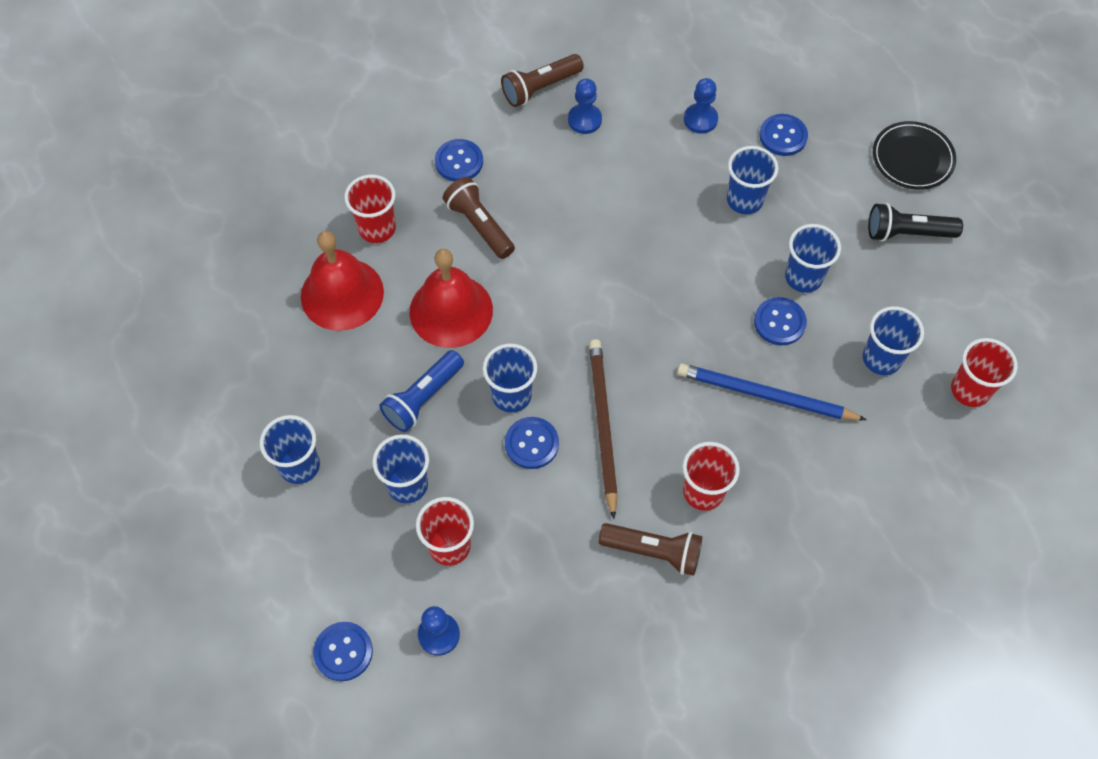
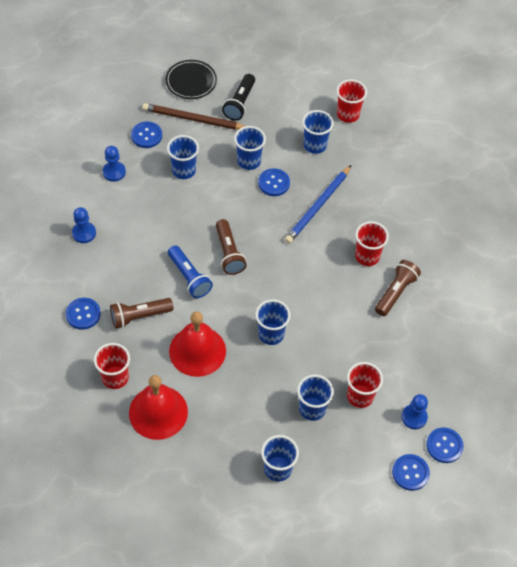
camera: 75 degrees left, 5 degrees down
(423, 398) = (255, 384): blue flashlight -> blue flashlight (189, 277)
(531, 444) = (307, 333): blue button -> blue button (444, 446)
(540, 88) = (45, 250): brown flashlight -> brown flashlight (229, 253)
(602, 426) = (309, 292): brown pencil -> brown pencil (194, 119)

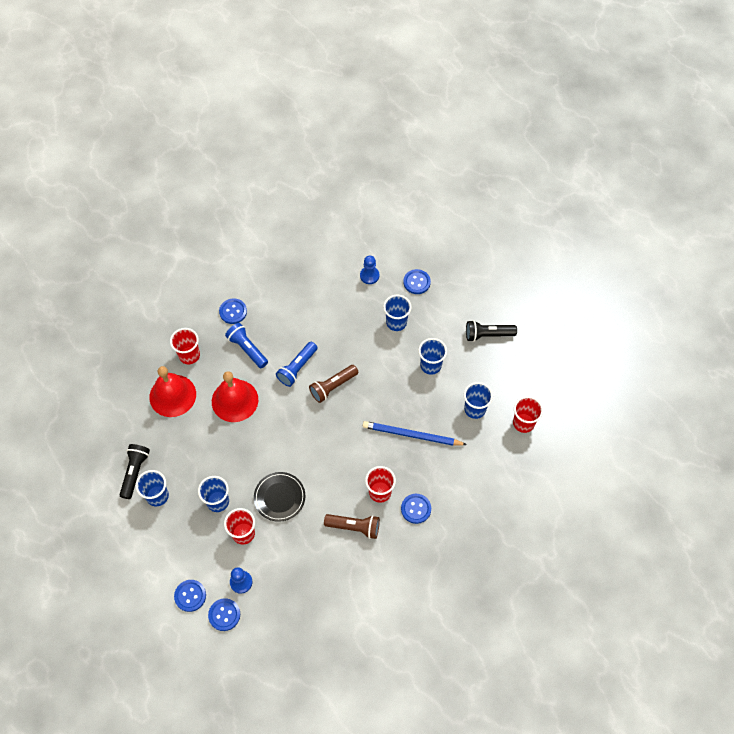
camera: 70 degrees right, 5 degrees up
(84, 233) = (303, 281): blue pawn -> none
(139, 316) = (247, 349): brown flashlight -> blue flashlight
(191, 81) = (490, 290): black plate -> black plate (279, 497)
(194, 119) = (451, 308): brown pencil -> none
(237, 484) = (135, 472): none -> black flashlight
(271, 334) = (272, 446): blue cup -> none
(274, 183) = (418, 392): blue button -> blue button (416, 509)

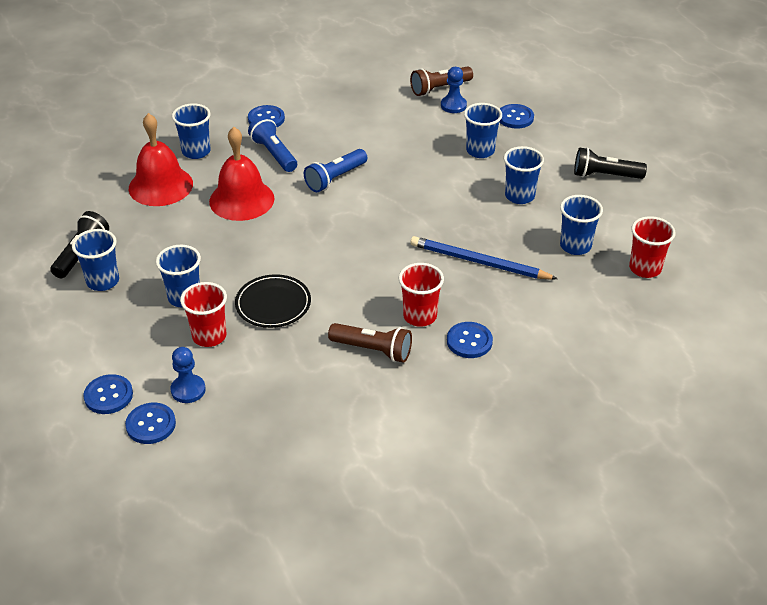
camera: 10 degrees right, 20 degrees down
(189, 355) = (196, 151): red cup -> blue cup
(333, 387) = (379, 201): brown flashlight -> brown flashlight (439, 88)

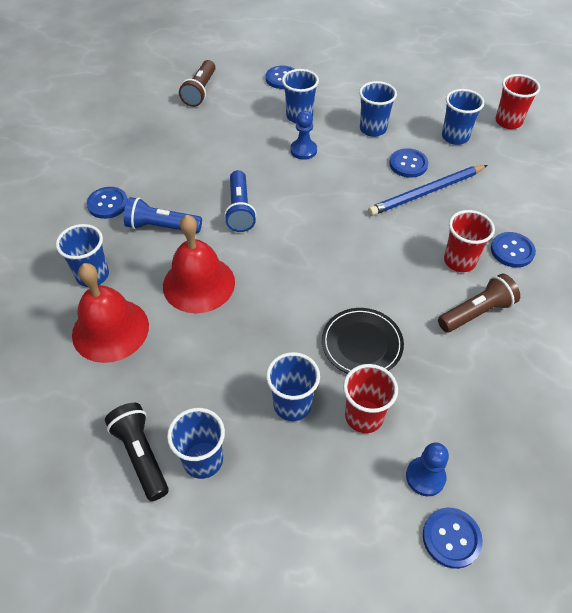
camera: 50 degrees left, 10 degrees up
(108, 395) = (381, 554): blue button -> blue button (408, 164)
(453, 105) = (230, 97): blue pawn -> blue pawn (303, 150)
(605, 175) = (394, 80): black flashlight -> none

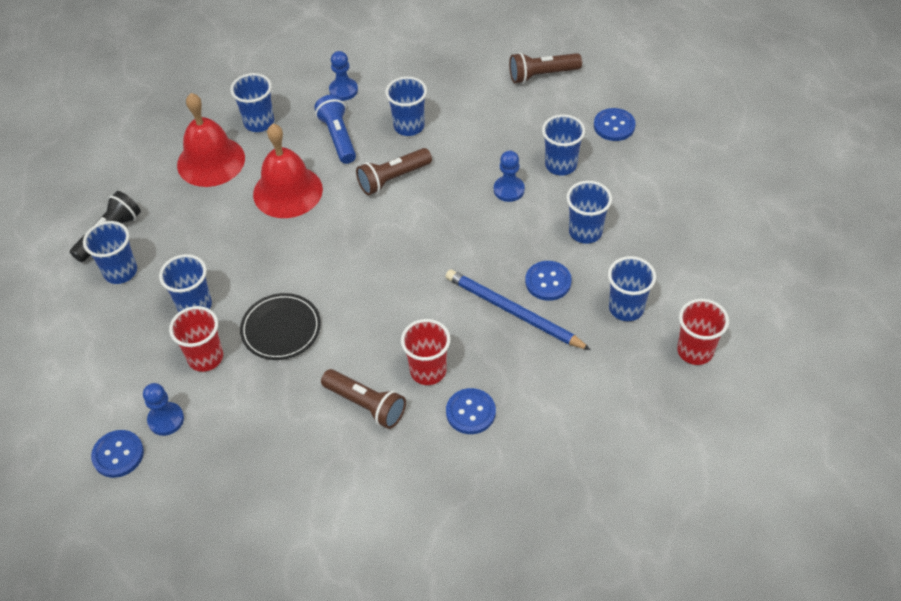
camera: 65 degrees right, 0 degrees up
(108, 204) = (343, 90): blue button -> blue pawn
(188, 179) = (409, 126): none -> blue cup
(240, 210) = (393, 179): blue flashlight -> brown flashlight

